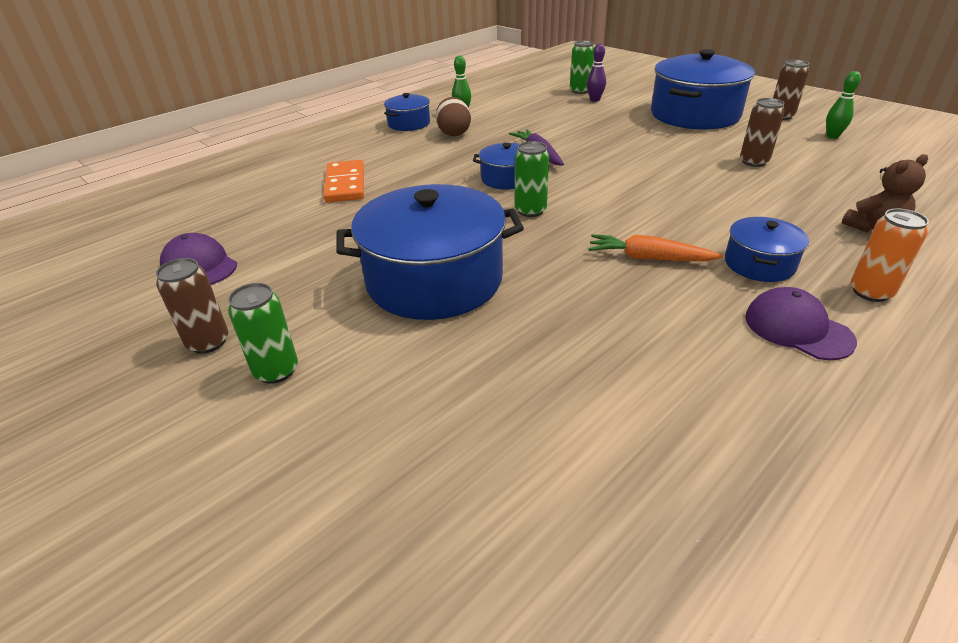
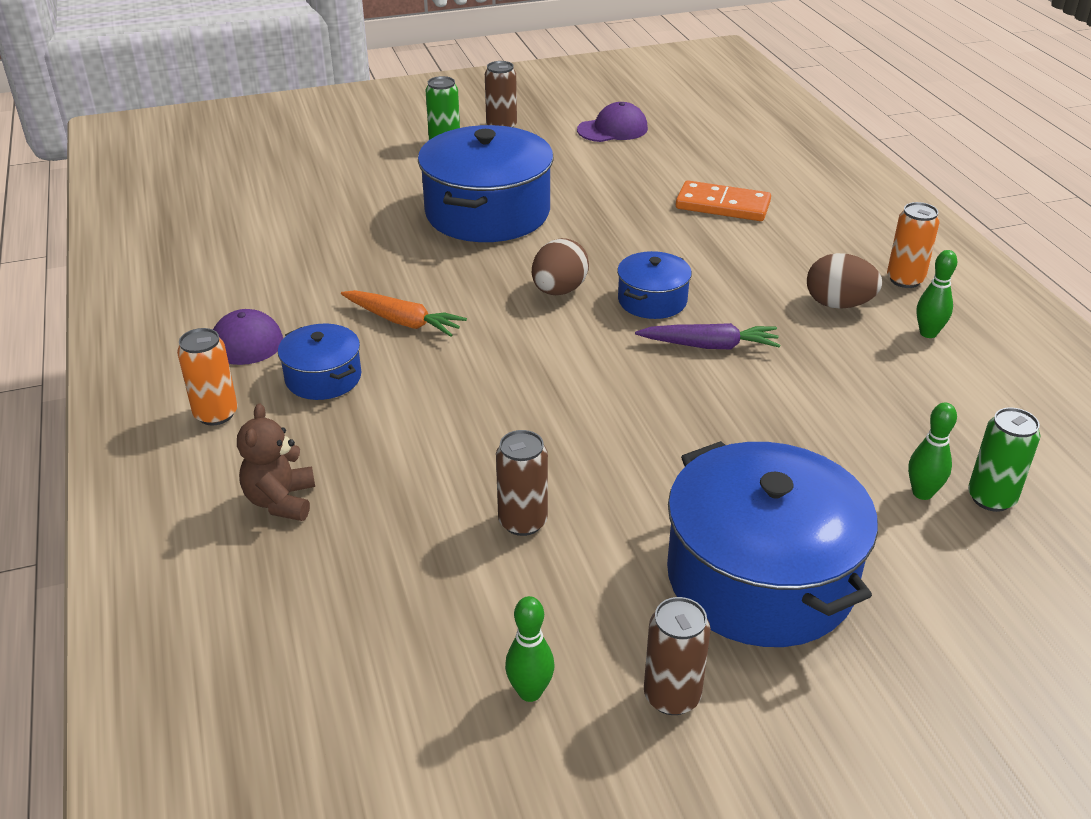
camera: 115 degrees right, 0 degrees up
(409, 123) = (905, 280): blue pot -> orange can
(530, 211) = (559, 291): green can -> brown egg
(594, 100) = (922, 493): purple bowling pin -> green bowling pin
(649, 258) = (403, 321): orange carrot -> orange carrot turned 75 degrees clockwise

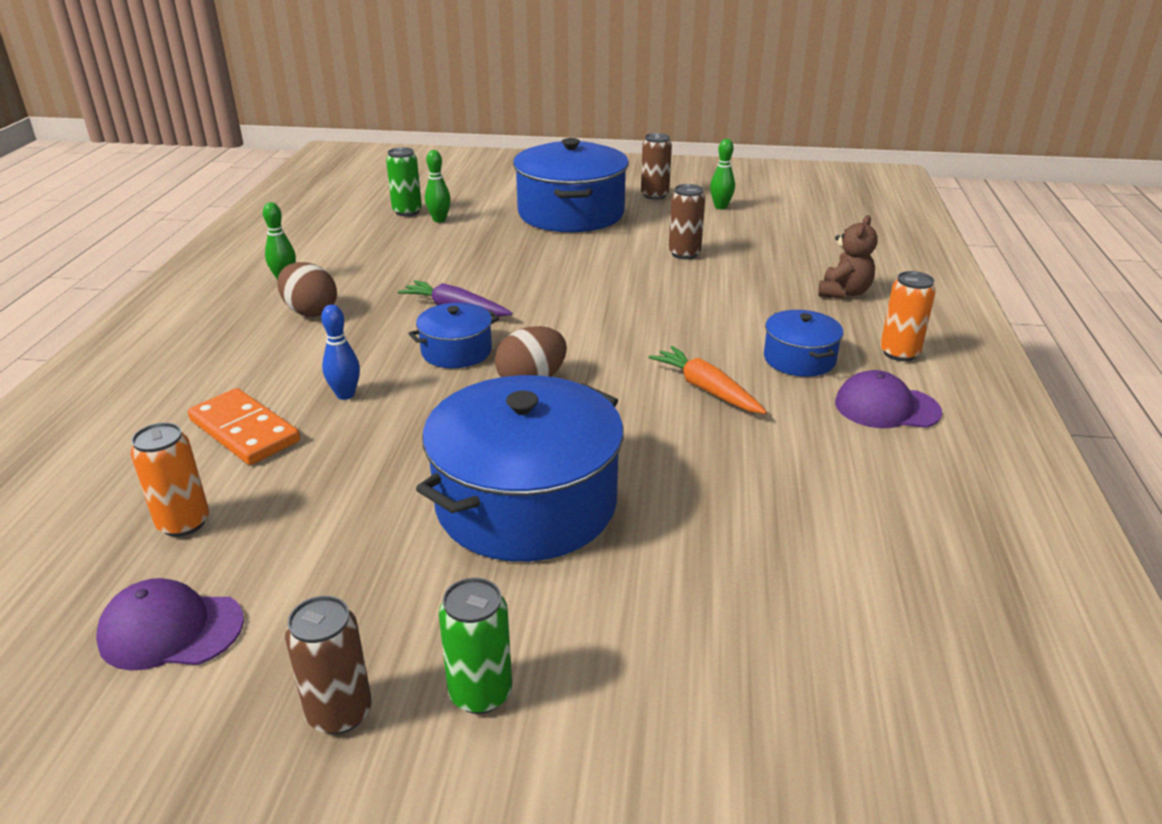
camera: 155 degrees left, 5 degrees down
(691, 243) = (345, 395): none -> blue bowling pin
(905, 280) = (224, 315): orange can -> orange can (183, 523)

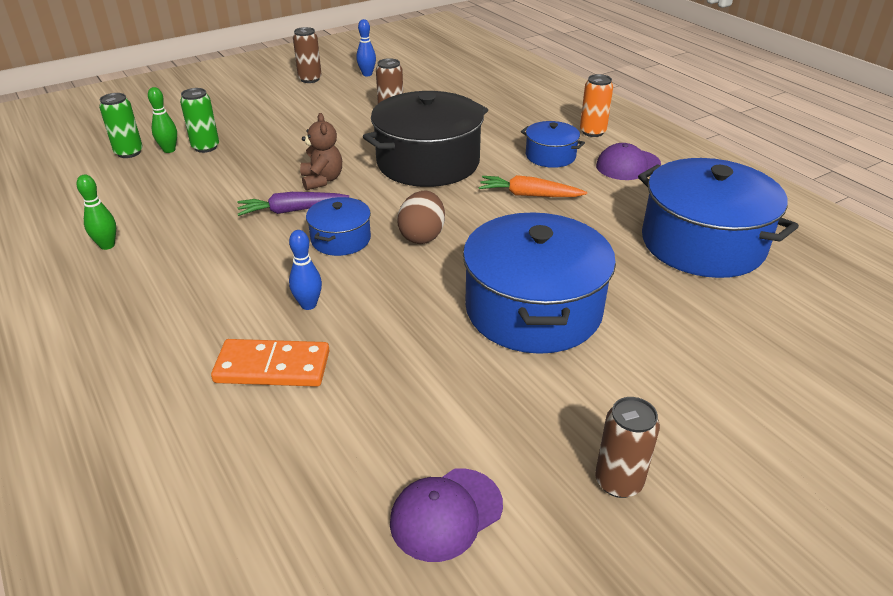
camera: 40 degrees left, 5 degrees up
(183, 523) = (336, 449): orange can -> none
(310, 311) = (175, 260): brown egg -> none
(480, 693) = (667, 421): green can -> green can (205, 147)
(571, 213) = (269, 111): blue pot -> blue pot (702, 243)
(648, 314) = (428, 162): none -> black pot
(720, 207) = (367, 74): green bowling pin -> blue bowling pin
(844, 292) = (517, 107): brown teddy bear -> brown teddy bear (322, 180)

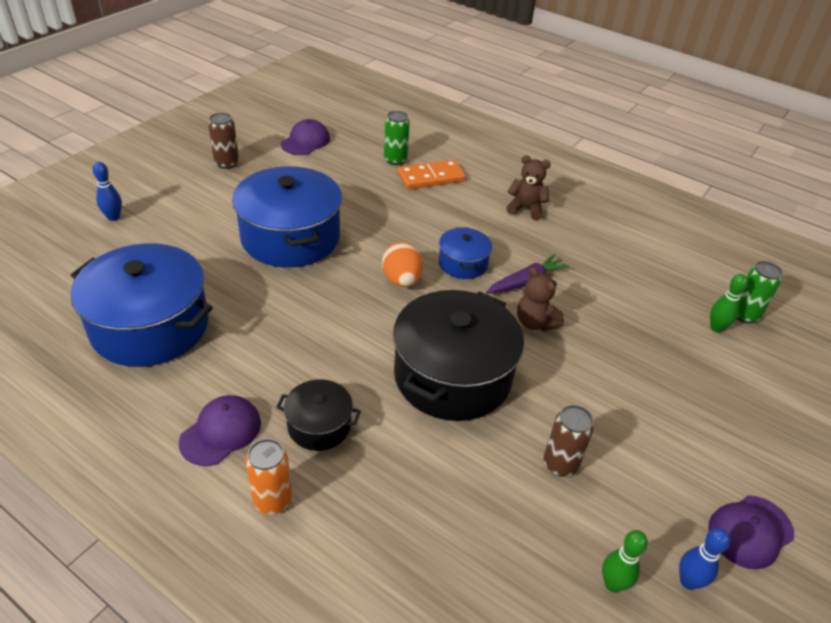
camera: 155 degrees right, 5 degrees up
(107, 245) = (618, 224): green bowling pin -> green bowling pin (612, 584)
(193, 287) = (526, 209): none -> brown teddy bear
(205, 147) = (690, 341): green can -> green can (395, 160)
(308, 305) = (442, 212): blue bowling pin -> blue bowling pin (113, 217)
(310, 79) = (750, 531): brown can -> purple cap
(422, 236) = (401, 280): brown egg -> orange egg
(529, 195) = (326, 351): orange carrot -> none
(550, 156) = (319, 425): blue pot -> black pot

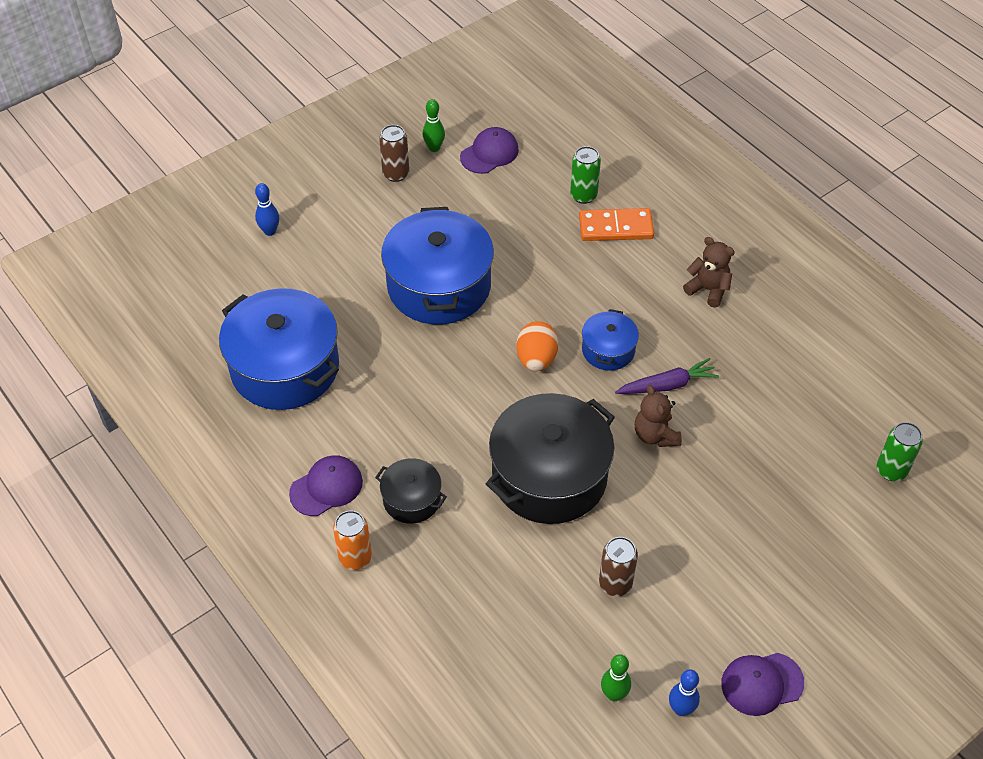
camera: 20 degrees right, 10 degrees up
(716, 328) = (849, 479): green bowling pin -> green bowling pin (434, 148)

